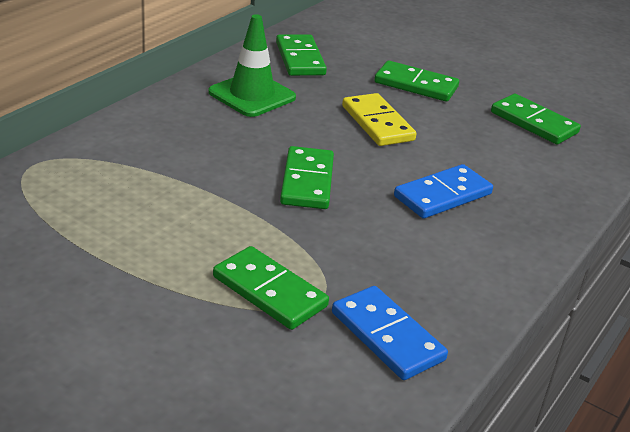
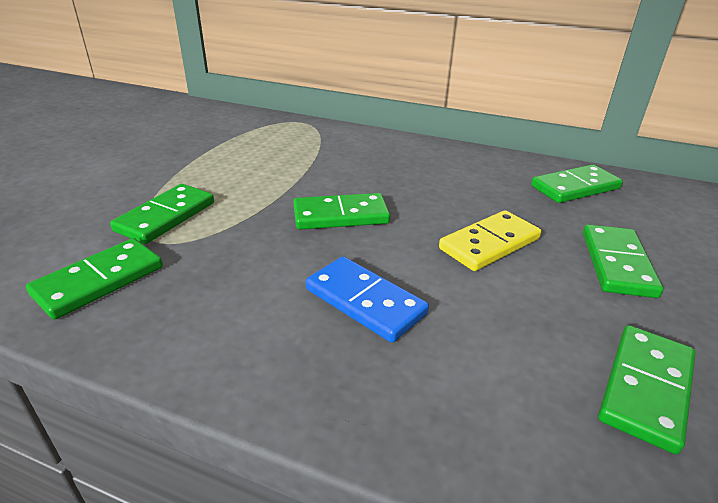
camera: 80 degrees right, 0 degrees up
(252, 95) = (471, 174): green traffic cone -> none
(387, 336) = (99, 281): blue domino -> green domino

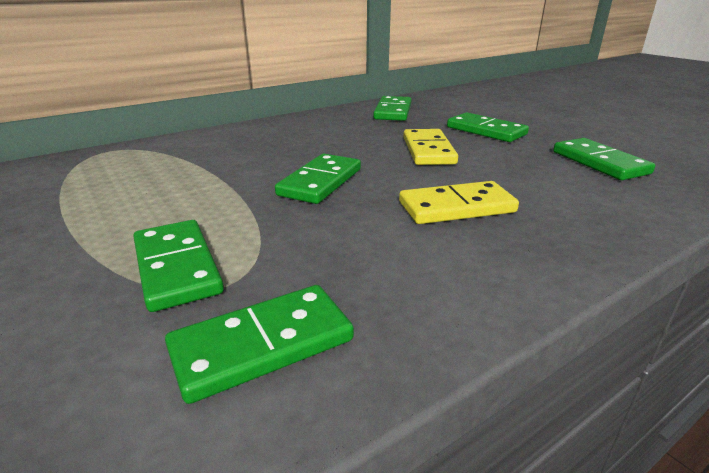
camera: 55 degrees left, 5 degrees down
(99, 281) = (262, 345): green domino -> green domino turned 75 degrees clockwise
(365, 301) = (456, 207): blue domino -> yellow domino

